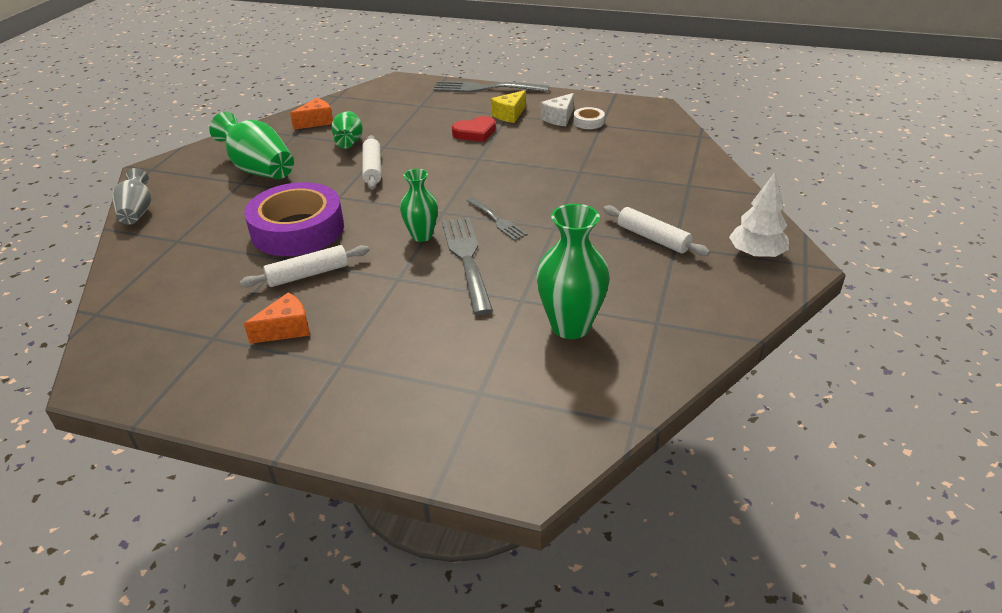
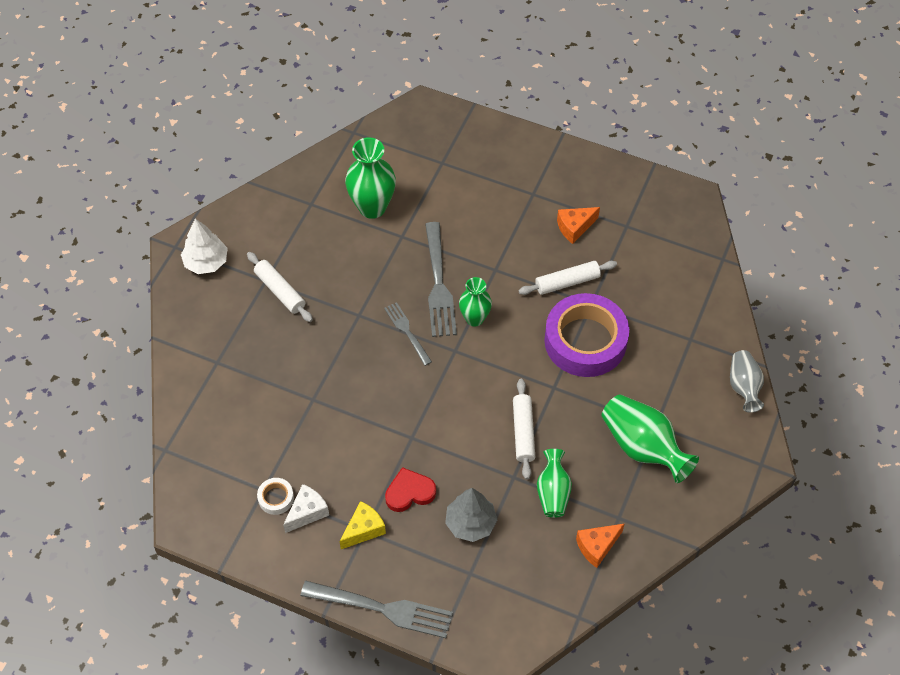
camera: 175 degrees left, 20 degrees up
(421, 124) = (470, 523): none -> grey tree

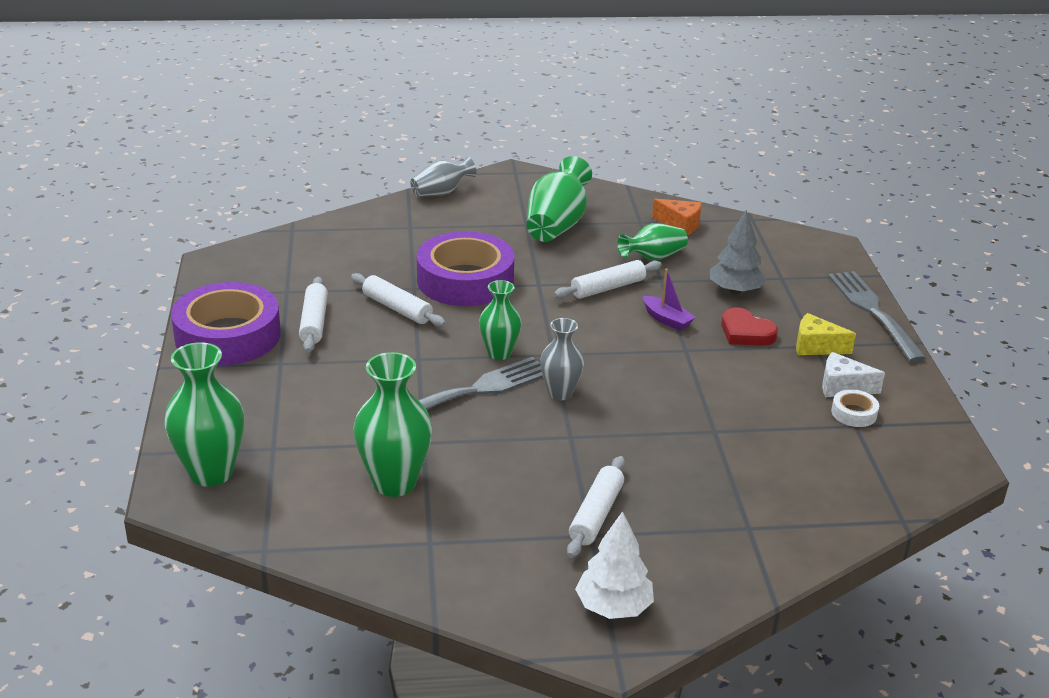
camera: 120 degrees left, 25 degrees down
(407, 332) = (560, 393): grey fork -> grey vase
(435, 128) = (211, 473): none -> green vase
(457, 448) = (666, 319): none -> purple boat
(574, 227) = (314, 322): orange cheese -> white rolling pin
(583, 176) = (228, 335): none -> purple tape

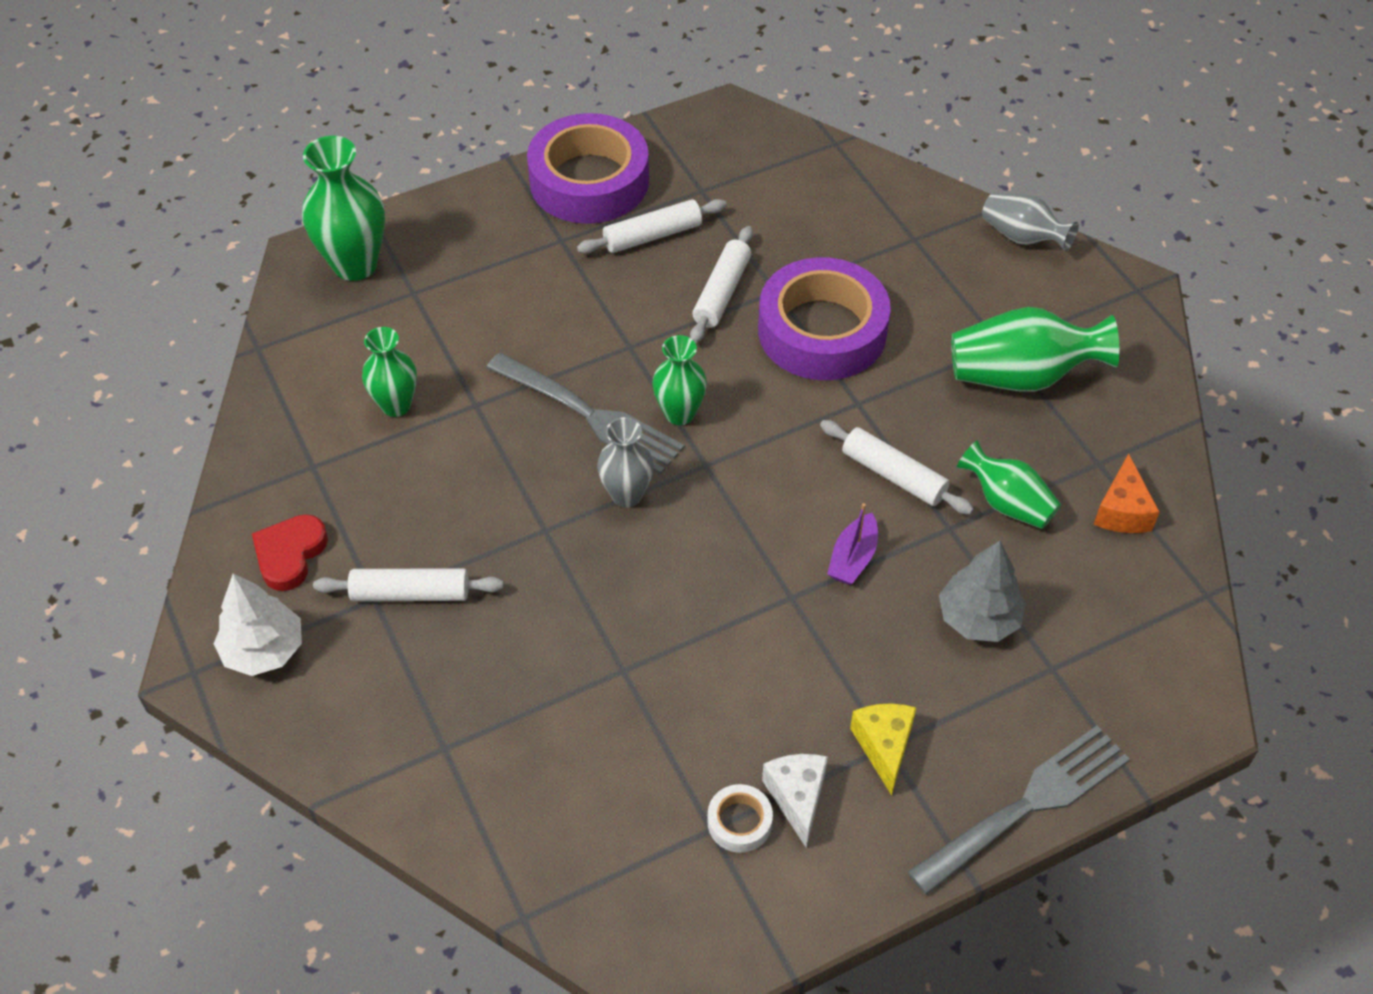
camera: 70 degrees right, 20 degrees up
(394, 483) = (396, 405): green vase -> green vase, size x0.63
(746, 332) = (873, 655): red heart -> red heart (290, 554)

